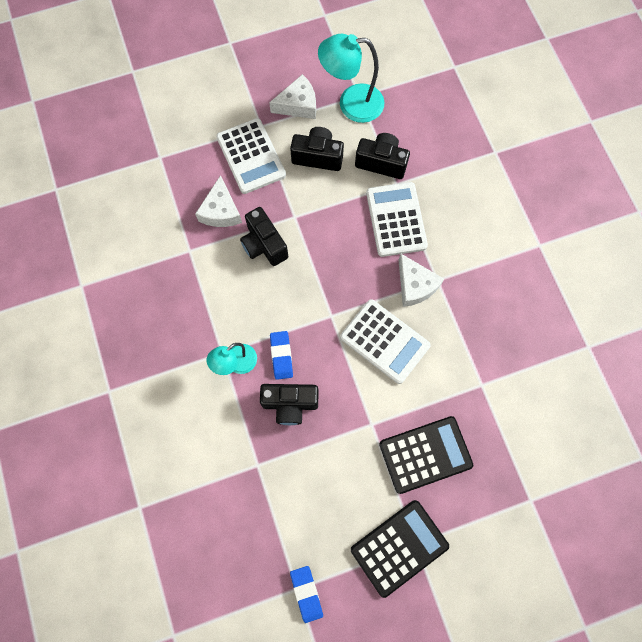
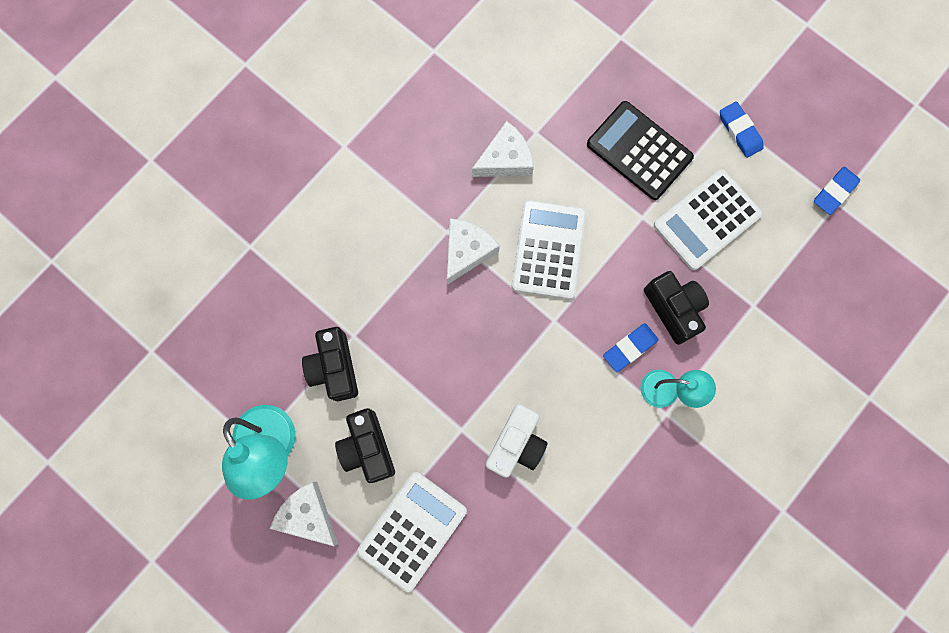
camera: 120 degrees left, 5 degrees up
(221, 211) = (504, 522): white cheese -> white cheese (505, 159)
(264, 245) = (516, 444): black camera -> white camera
(396, 219) = (399, 312): white calculator -> white calculator (707, 220)
(399, 547) = (739, 131): black calculator -> blue eraser

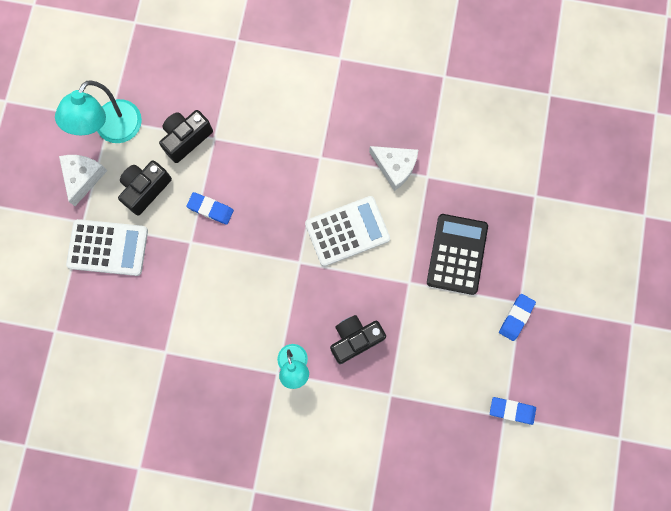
camera: 60 degrees right, 0 degrees up
(467, 251) = (314, 178): white cheese -> none
(516, 444) = (200, 283): white camera -> none
(630, 348) = (309, 323): blue eraser -> blue eraser (210, 209)
(674, 309) = (355, 339): black camera -> black camera turned 150 degrees counterclockwise
(707, 220) = (434, 328): white calculator -> none

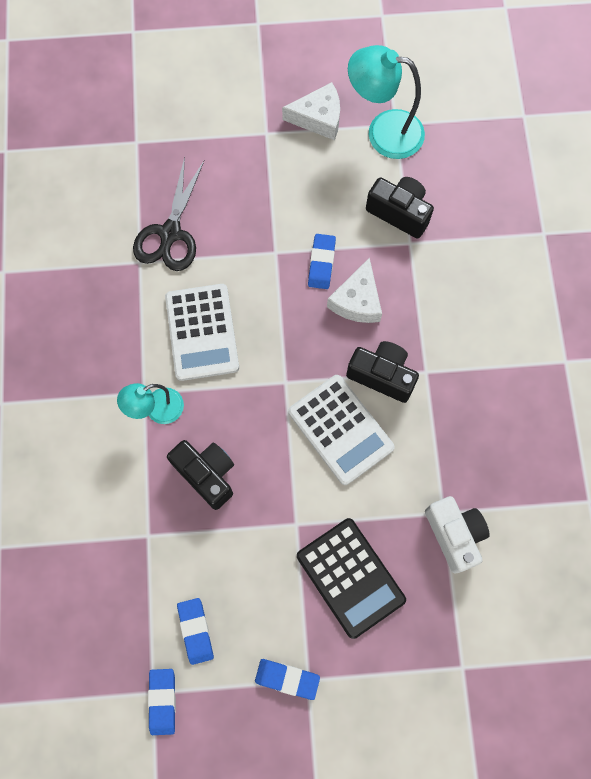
camera: 75 degrees right, 5 degrees down
(108, 247) = (244, 167): white calculator -> white calculator (202, 332)
(146, 189) = (324, 187): black camera -> black camera (382, 375)
(148, 321) = (170, 234): none -> black scissors
(395, 167) = (442, 468): white cheese -> white cheese (357, 300)
(444, 173) = (454, 534): none -> white camera
(457, 254) = (350, 577): black calculator -> black calculator turned 60 degrees clockwise
(468, 375) = (195, 631): none -> blue eraser

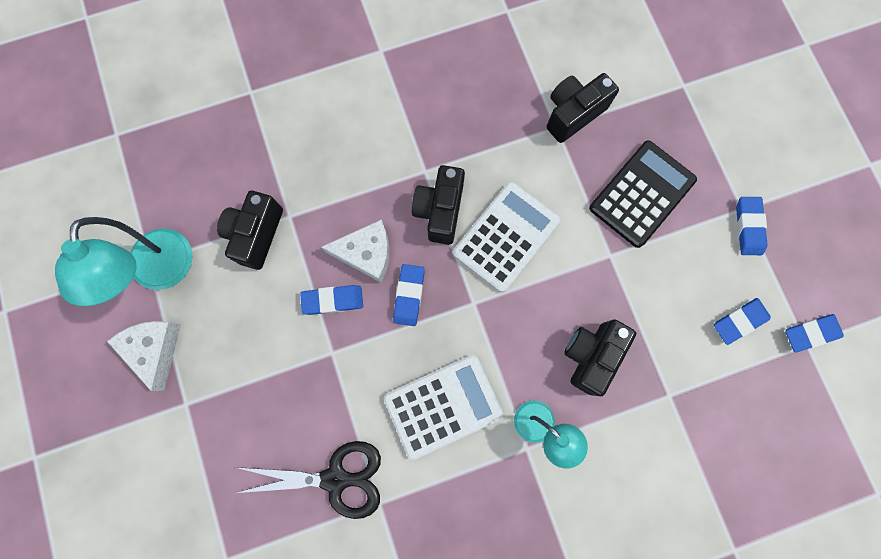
camera: 105 degrees left, 5 degrees up
(308, 328) = (409, 295): none -> blue eraser
(454, 534) = (573, 114): white camera -> black camera

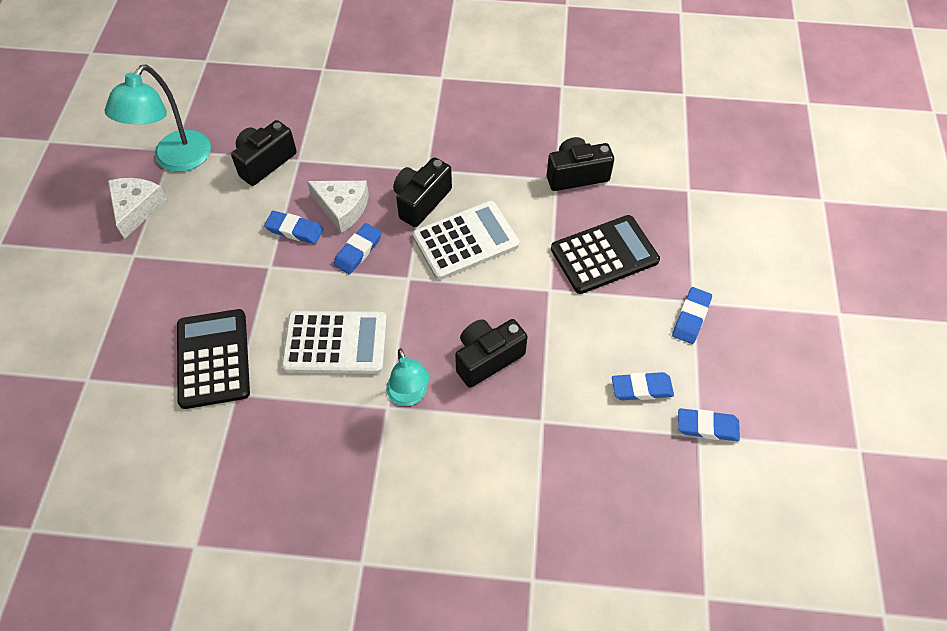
camera: 25 degrees right, 20 degrees down
(336, 478) = (213, 359): black scissors -> black calculator

